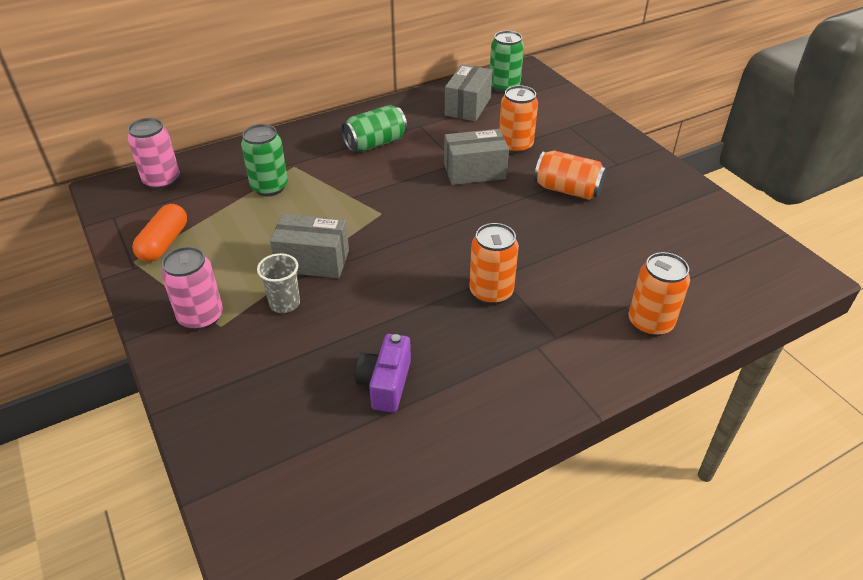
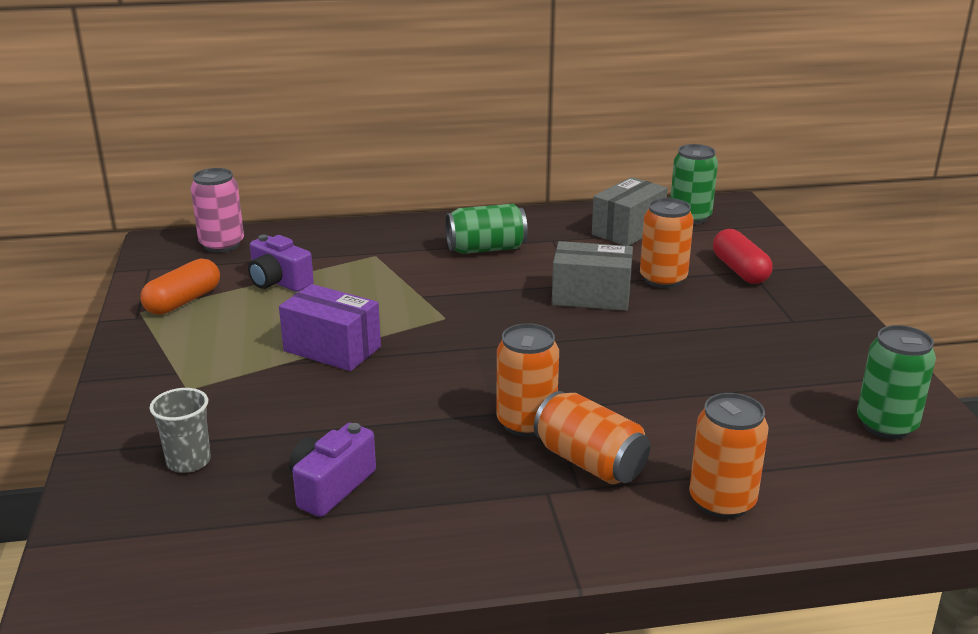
camera: 20 degrees right, 15 degrees down
(201, 317) = (173, 376): pink can -> none
(232, 207) = (279, 282): none -> purple camera
(269, 187) = (333, 270): green can -> green can (886, 425)
(284, 303) = (271, 383): grey cup -> grey cup (188, 461)
(313, 261) = (332, 349): grey box -> purple box
(562, 127) = (739, 270): none -> red capsule
(567, 190) = (702, 336): orange can -> orange can (590, 462)

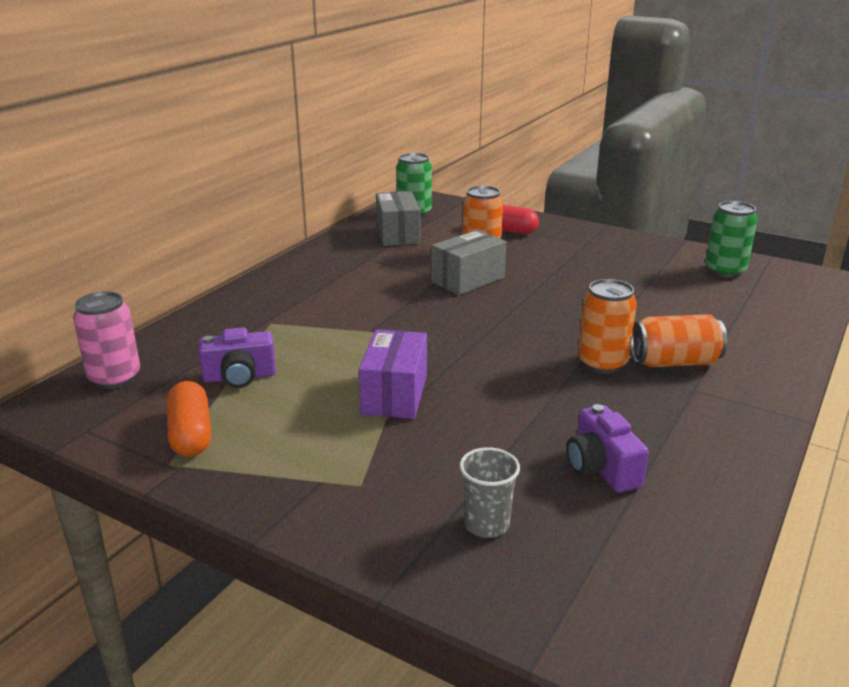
camera: 50 degrees left, 0 degrees up
(332, 349) = (395, 394): purple box -> purple box turned 60 degrees counterclockwise
(486, 249) = (339, 283): green can -> none
(722, 502) = (757, 342): orange can -> none

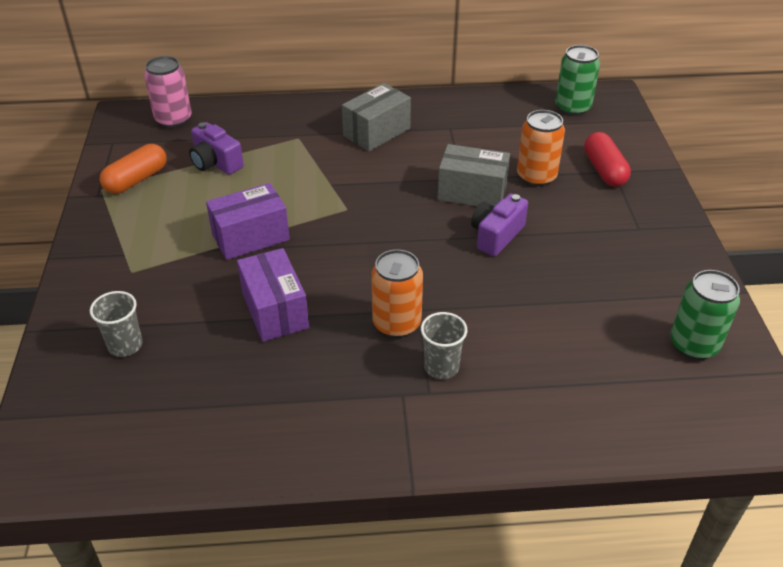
camera: 55 degrees right, 15 degrees up
(398, 234) = (516, 120): grey box -> grey box (376, 132)
(523, 415) = (275, 310): none -> purple box
(601, 468) = (233, 378): purple camera -> purple camera (496, 236)
(674, 362) = (441, 367): orange can -> grey cup

